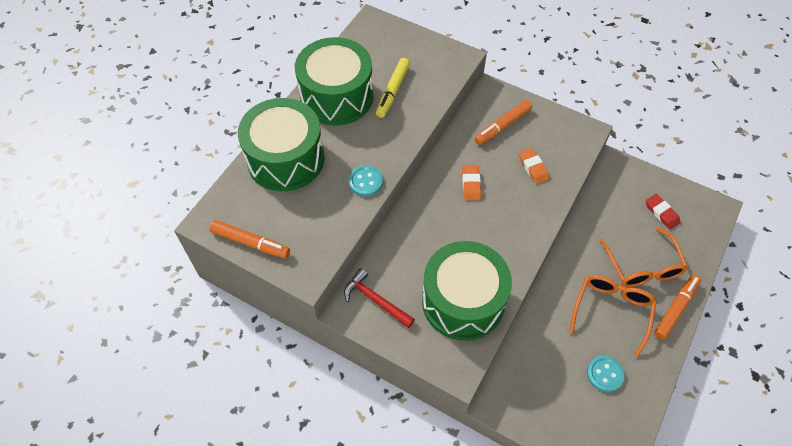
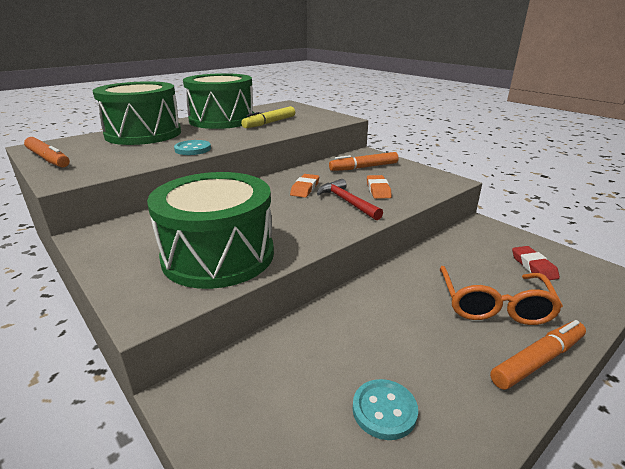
camera: 20 degrees right, 30 degrees down
(375, 300) = (126, 235): red hammer -> red hammer (347, 202)
(611, 312) = (429, 338): orange glasses -> none

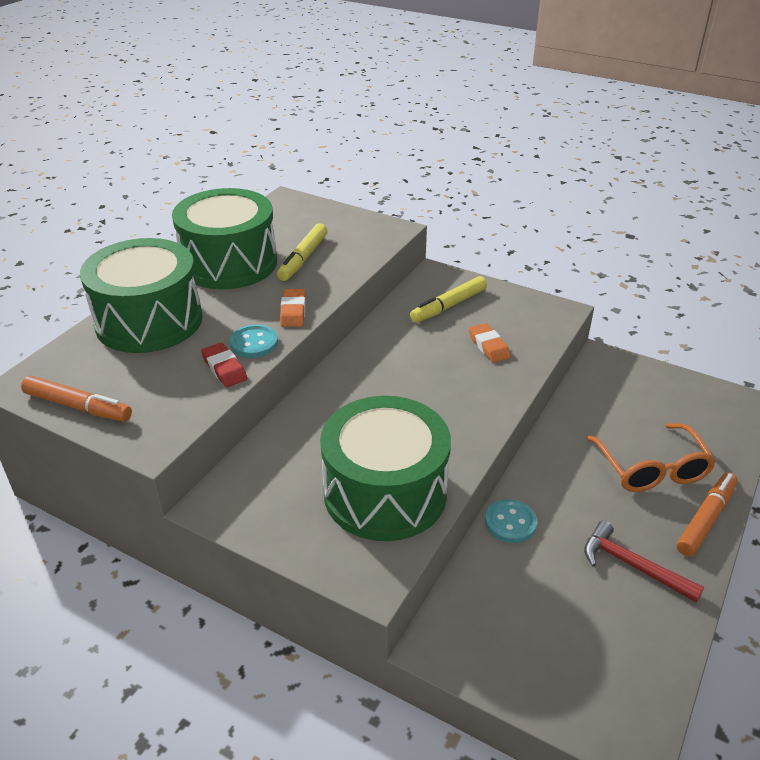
camera: 20 degrees left, 10 degrees up
(305, 189) = (404, 363): orange eraser -> orange eraser (293, 311)
(347, 202) = (466, 375): red hammer -> red hammer (632, 565)
(364, 167) = (448, 306): orange marker -> yellow marker
(384, 410) = (606, 604): turquoise button -> turquoise button (510, 522)
(533, 266) = (671, 409): red eraser -> red eraser (224, 368)

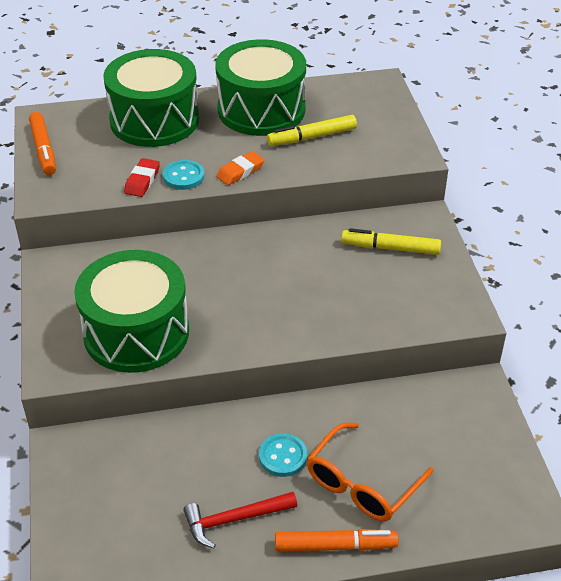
camera: 50 degrees right, 5 degrees up
(489, 346) = (363, 298): orange eraser -> none
(510, 522) = (210, 426): turquoise button -> turquoise button (283, 456)
(632, 565) = (234, 519): red hammer -> red hammer turned 105 degrees counterclockwise

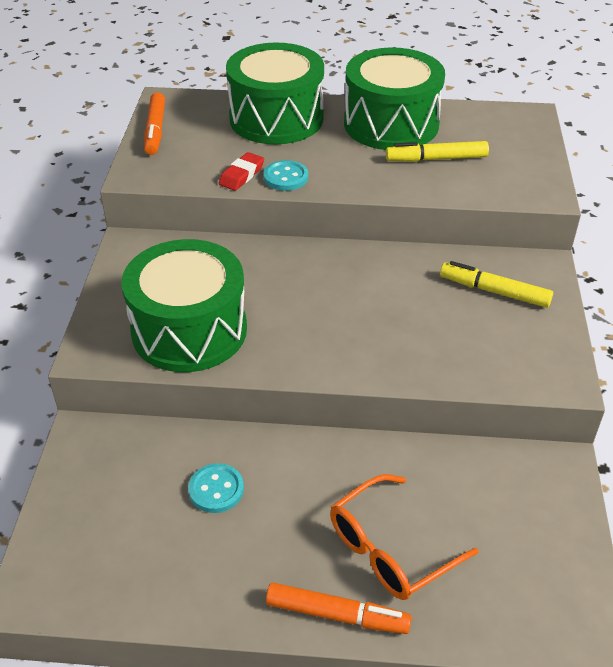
camera: 15 degrees right, 0 degrees up
(234, 519) = (234, 556): red hammer -> none
(240, 171) = (347, 182): orange eraser -> none
(283, 456) = (310, 497): turquoise button -> turquoise button (216, 489)

